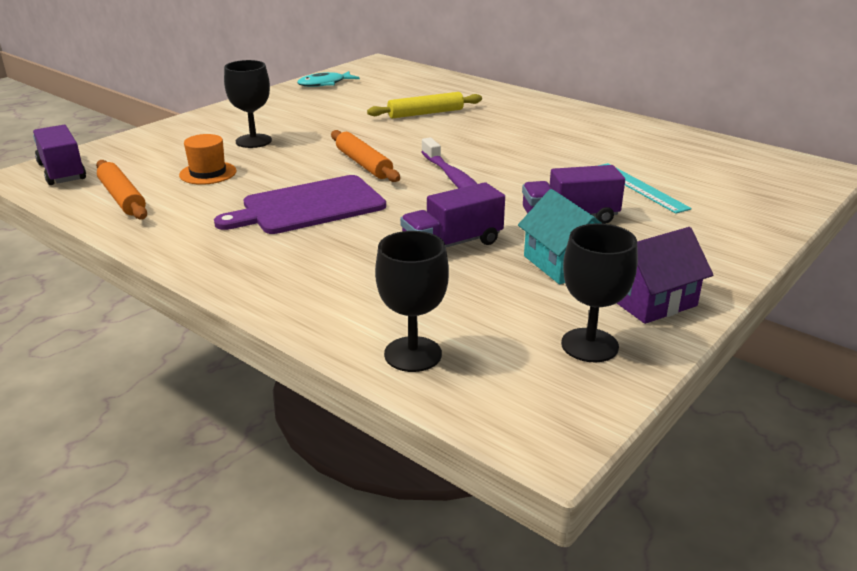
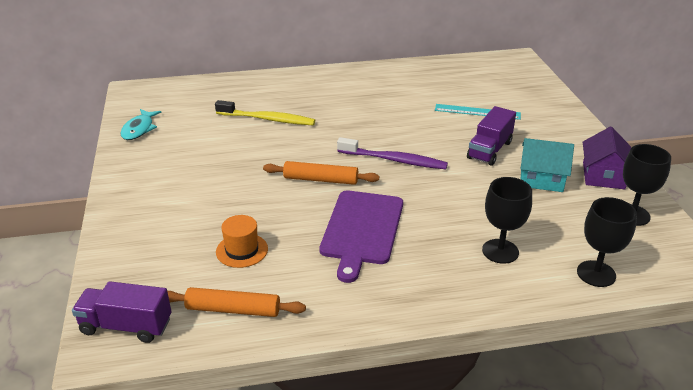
camera: 50 degrees left, 5 degrees up
(253, 141) = (208, 206): black goblet -> black goblet (500, 251)
(425, 113) = (267, 119): yellow rolling pin -> yellow toothbrush
(452, 244) = (480, 202): purple truck -> none

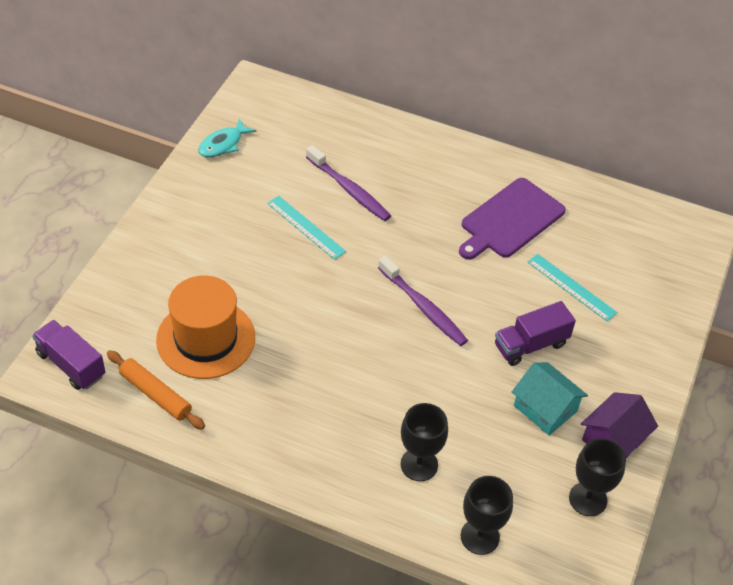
camera: 30 degrees right, 15 degrees up
(242, 250) = (206, 339): orange hat -> orange hat, size x1.94
(256, 151) = (306, 227): none -> turquoise ruler
(267, 119) = (349, 189): yellow toothbrush -> purple toothbrush
(320, 180) = (334, 295): orange rolling pin -> none
(362, 230) = (321, 373): purple cutting board -> purple cutting board (510, 220)

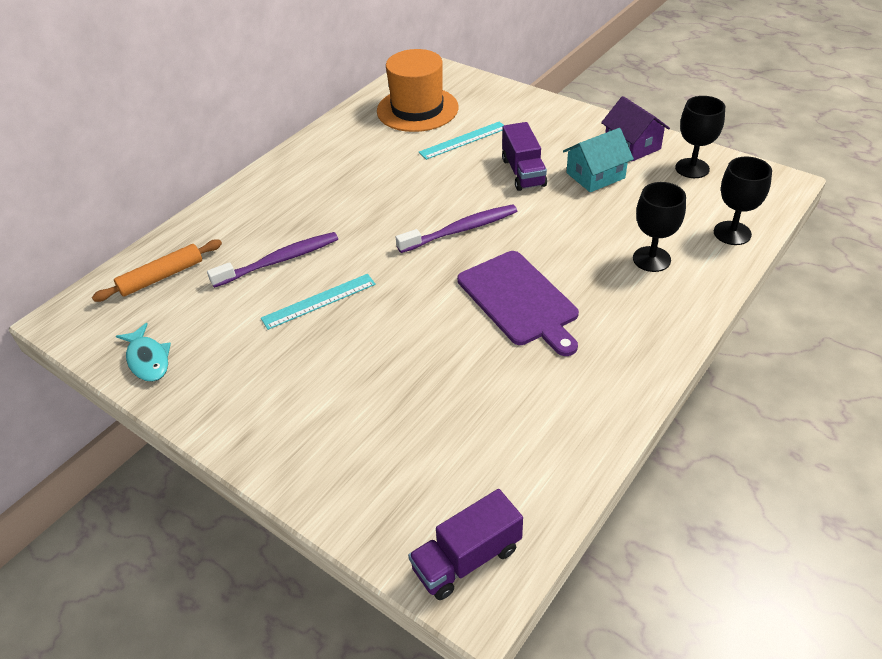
camera: 70 degrees left, 5 degrees down
(155, 394) = (533, 465): orange rolling pin -> orange rolling pin (161, 277)
(206, 339) = (458, 407): orange hat -> orange hat (417, 109)
(510, 220) = (371, 161): purple cutting board -> purple cutting board (519, 300)

